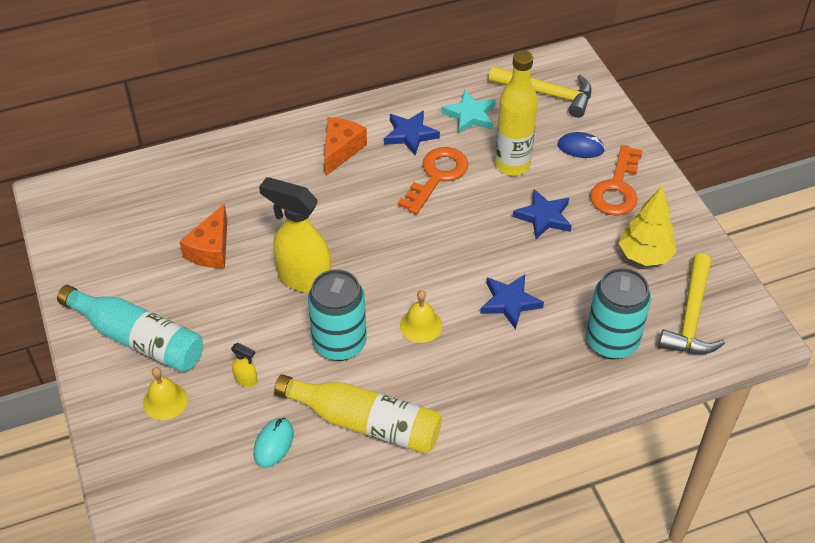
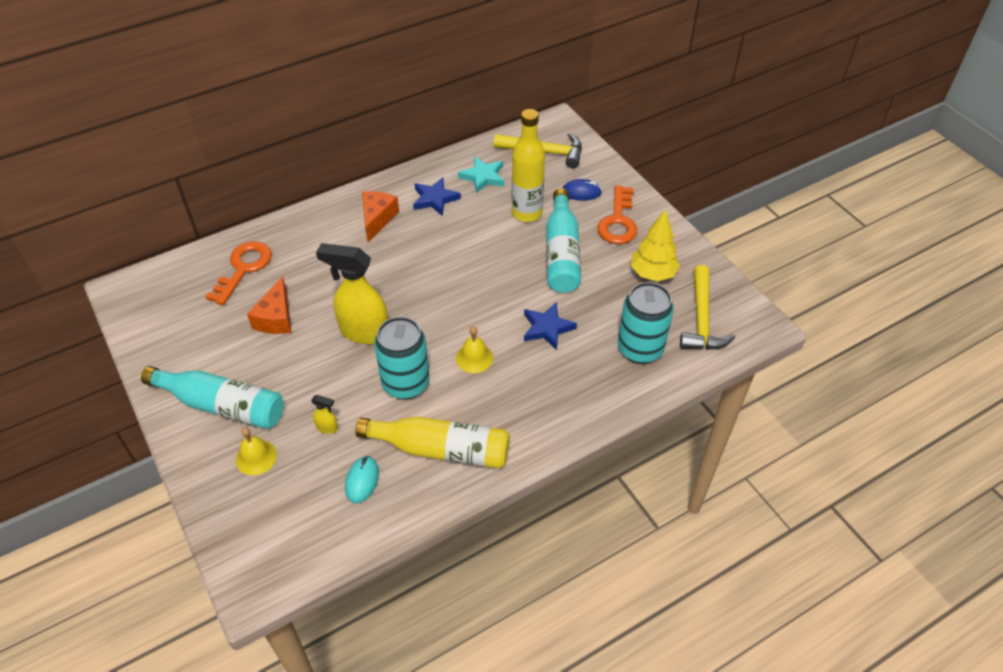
camera: 10 degrees left, 0 degrees up
(437, 176) = (464, 230): orange key -> orange key (243, 268)
(543, 217) = (562, 253): blue star -> turquoise bottle

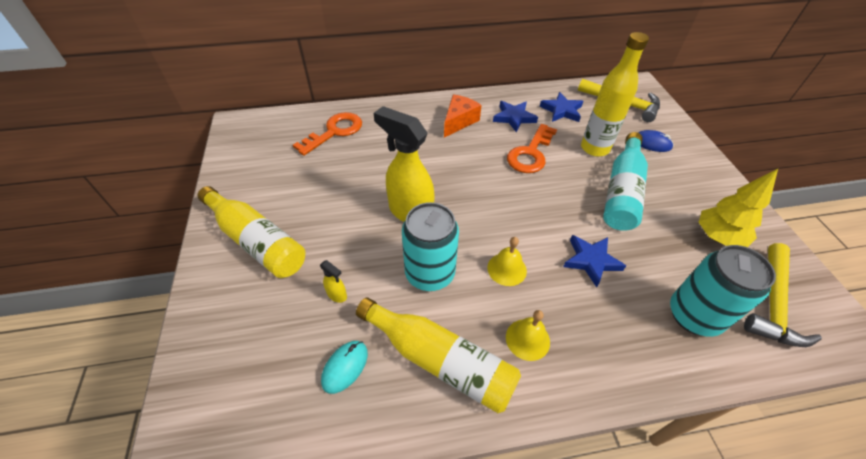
camera: 20 degrees right, 0 degrees up
(222, 405) = (257, 241): turquoise bottle -> yellow bottle
(256, 457) = (258, 303): yellow bell -> yellow bell (527, 339)
(276, 318) = (341, 178): orange cheese -> none
(483, 177) = (561, 110): turquoise star -> blue star
(618, 221) = (685, 178): orange key -> orange key (530, 154)

